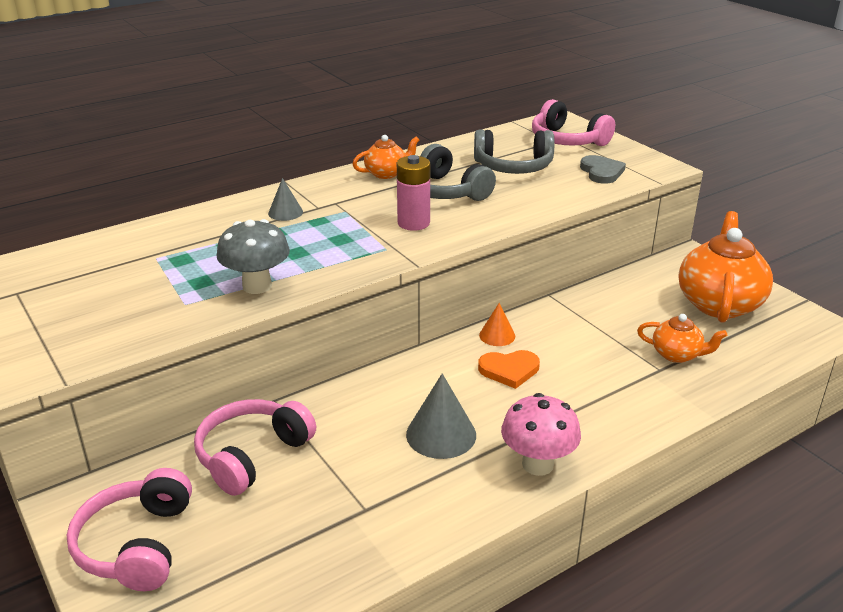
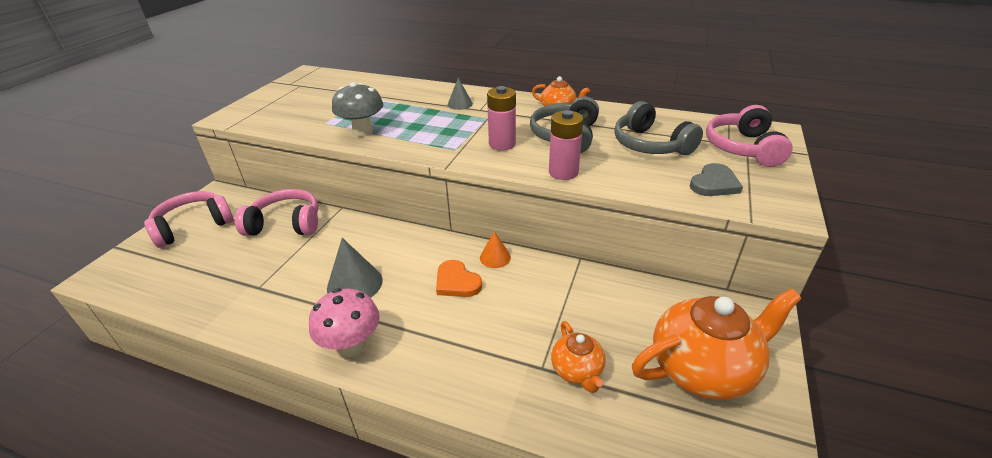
camera: 55 degrees right, 5 degrees up
(506, 217) = (563, 172): none -> pink battery

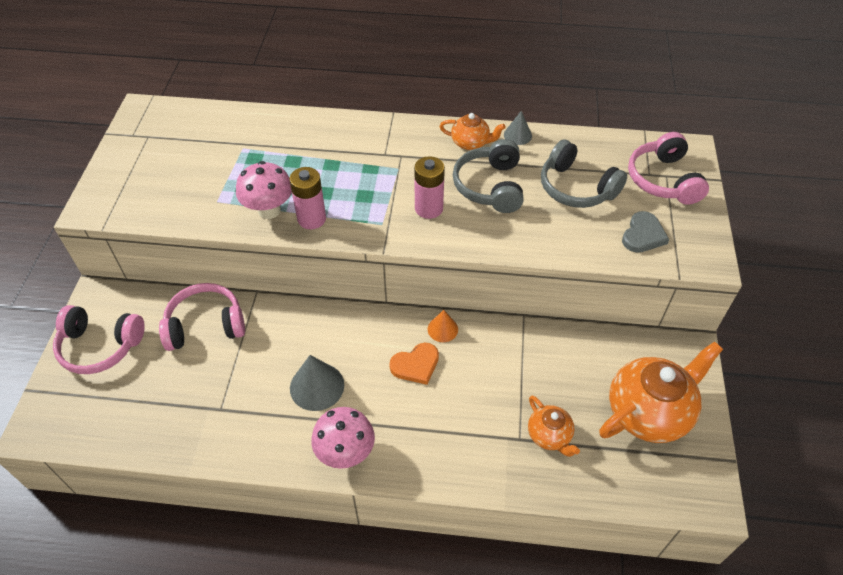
camera: 15 degrees left, 15 degrees up
(193, 226) = (100, 346): pink headphones -> pink headphones turned 120 degrees counterclockwise
(363, 132) = (269, 210): grey mushroom -> pink mushroom
(457, 282) = (416, 365): orange heart -> orange heart turned 60 degrees counterclockwise
(460, 104) = (359, 147): grey cone -> grey cone (517, 135)
(563, 172) = (502, 241): pink battery -> pink battery (311, 219)

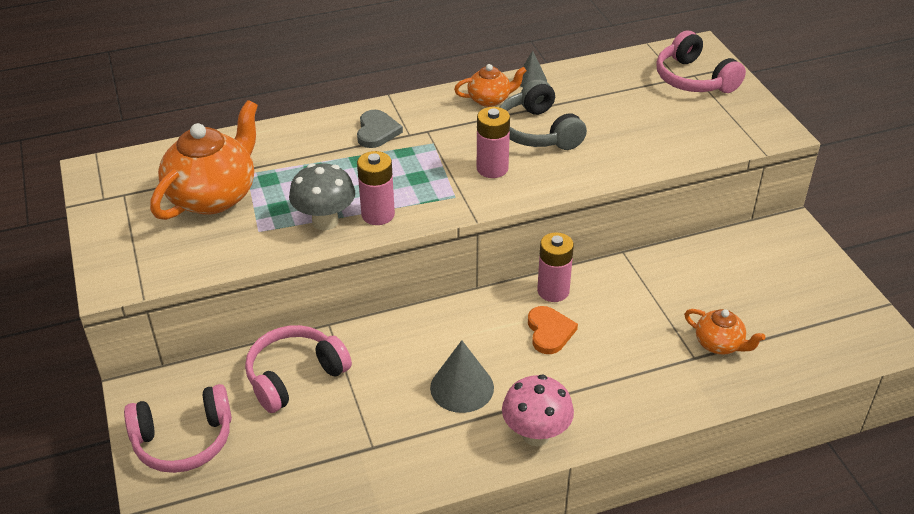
camera: 25 degrees left, 10 degrees down
(269, 210) = (325, 221): pink mushroom -> grey mushroom
(416, 365) = (549, 332): orange heart -> orange heart turned 45 degrees counterclockwise
(442, 329) = (553, 291): orange cone -> pink battery
(576, 188) = (620, 109): grey headphones -> none
(643, 235) = (709, 129): grey heart -> grey heart (377, 131)
(649, 412) = (792, 292): orange teapot -> orange teapot (213, 196)

